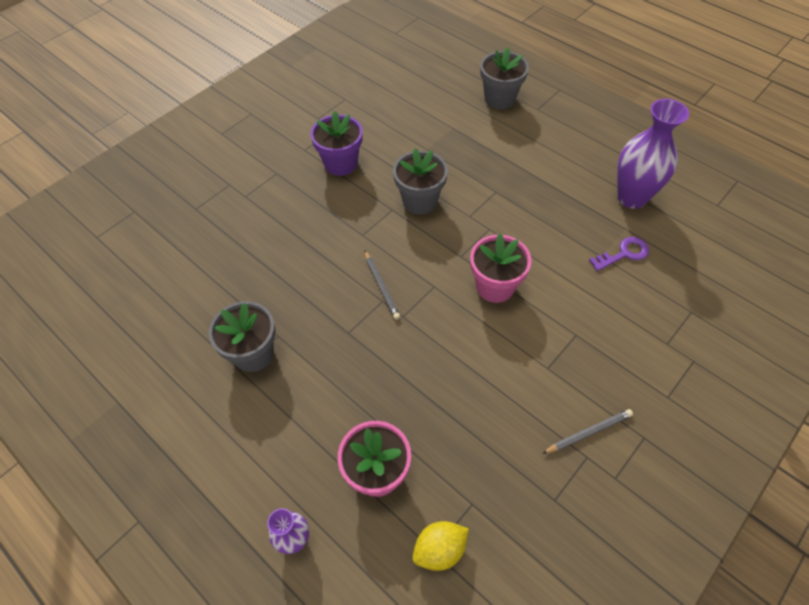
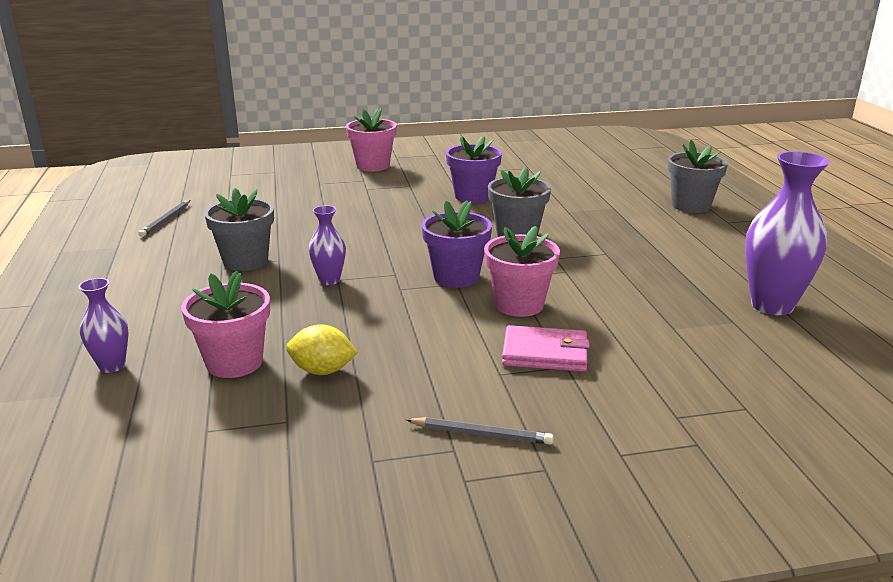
camera: 35 degrees right, 30 degrees down
(215, 157) = (373, 166): none -> pink flower pot
(344, 338) = (329, 280): none -> purple vase
(381, 286) = (407, 266): grey pencil -> grey pencil (166, 220)
(427, 279) = (456, 277): none -> purple flower pot
(439, 550) = (212, 432): yellow lemon -> yellow lemon (322, 371)
(554, 330) = (545, 353): none -> pink wallet
(623, 254) = (706, 336): purple key -> none

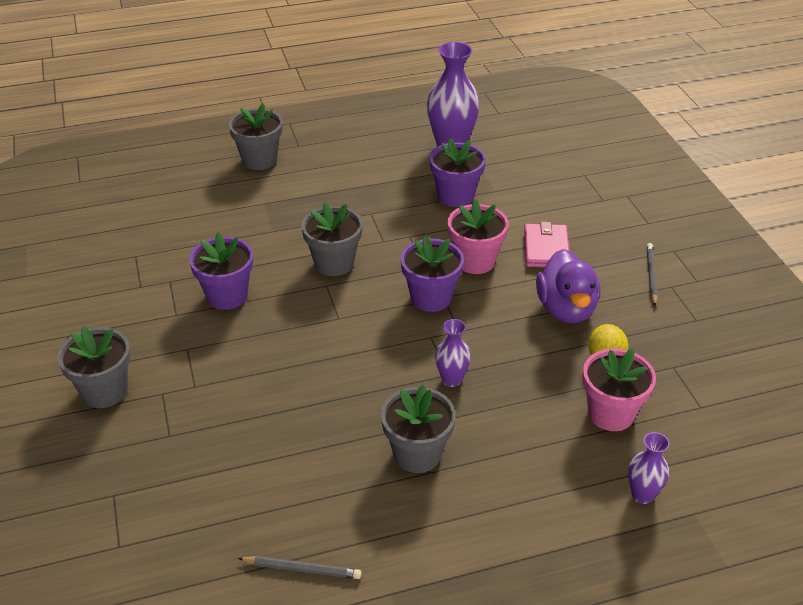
camera: 95 degrees left, 15 degrees up
(373, 166) = (105, 391): pink flower pot -> grey flower pot
(420, 354) = (566, 309): none -> purple duck
(653, 301) = (455, 196): none -> purple flower pot

